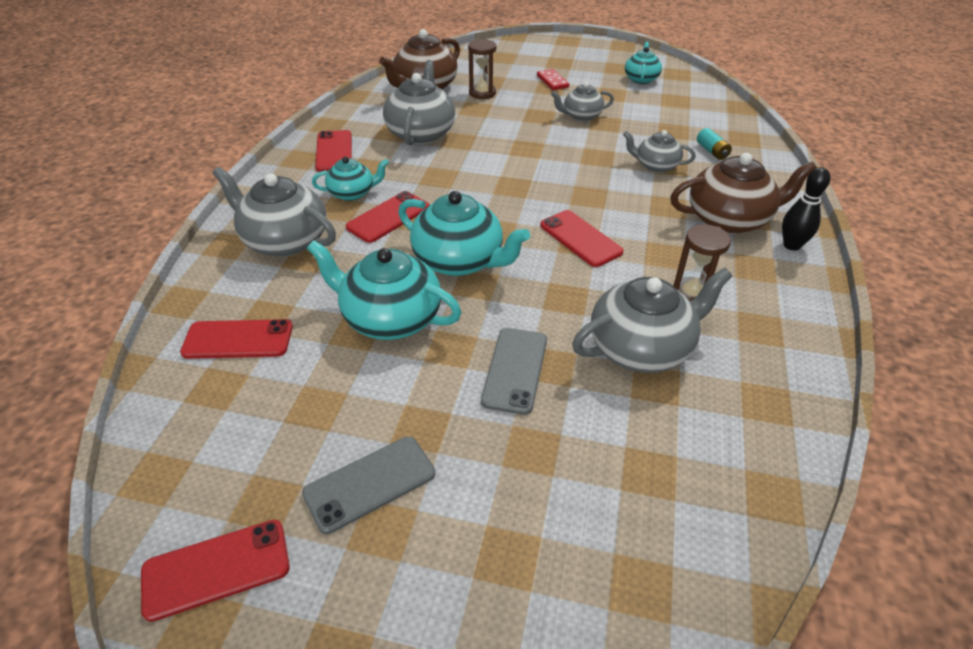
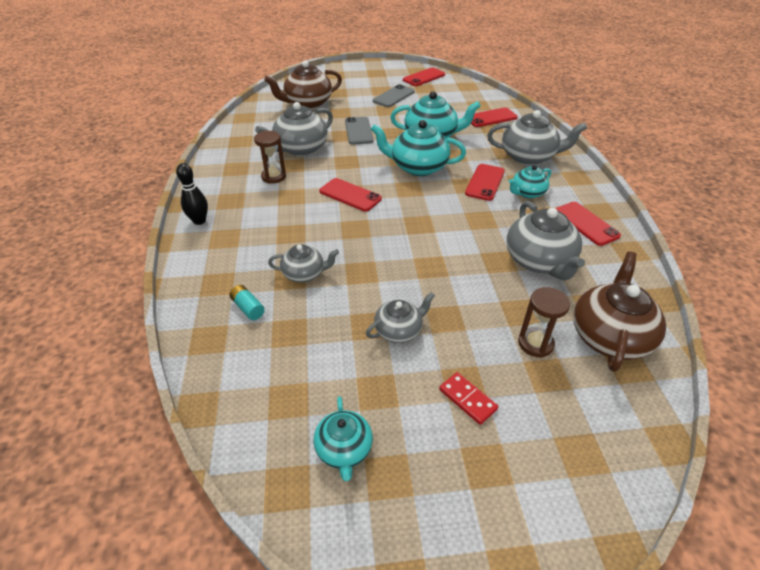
camera: 160 degrees right, 0 degrees up
(729, 219) = (242, 232): brown teapot -> brown teapot (308, 103)

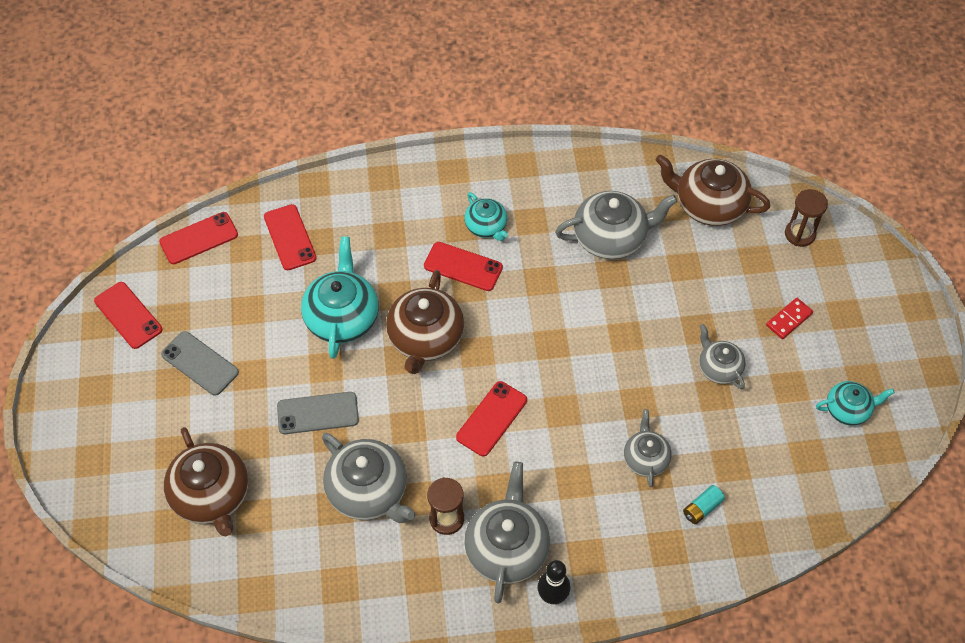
camera: 90 degrees left, 15 degrees up
(418, 167) = (425, 338): turquoise teapot -> brown teapot
(528, 157) = (403, 211): grey teapot -> grey teapot (507, 548)
(535, 343) = (723, 261): brown hourglass -> brown hourglass (800, 234)
(586, 223) = (545, 184): red phone -> red phone (199, 238)

